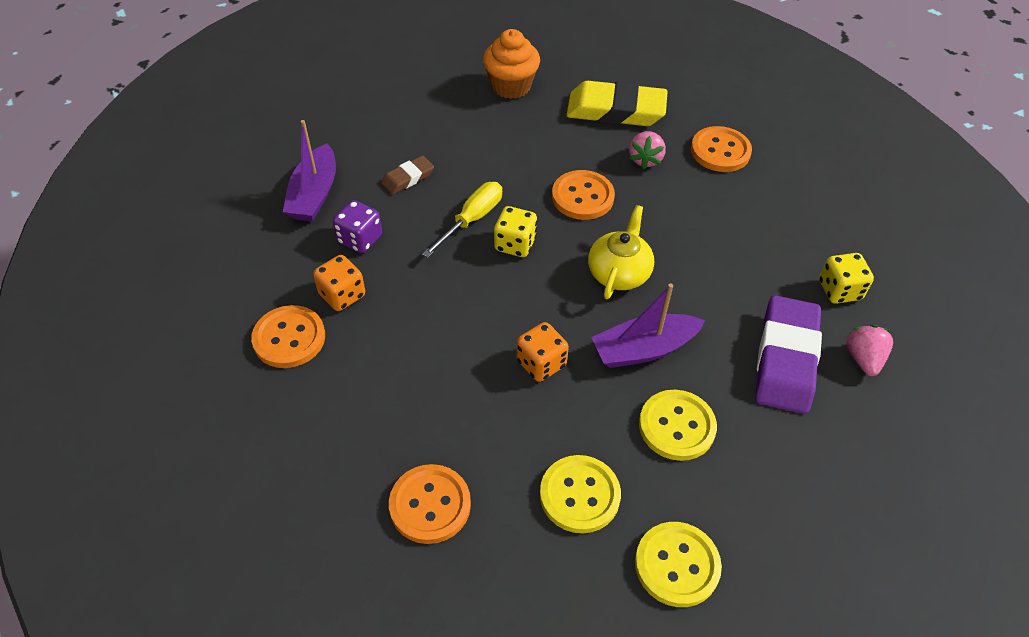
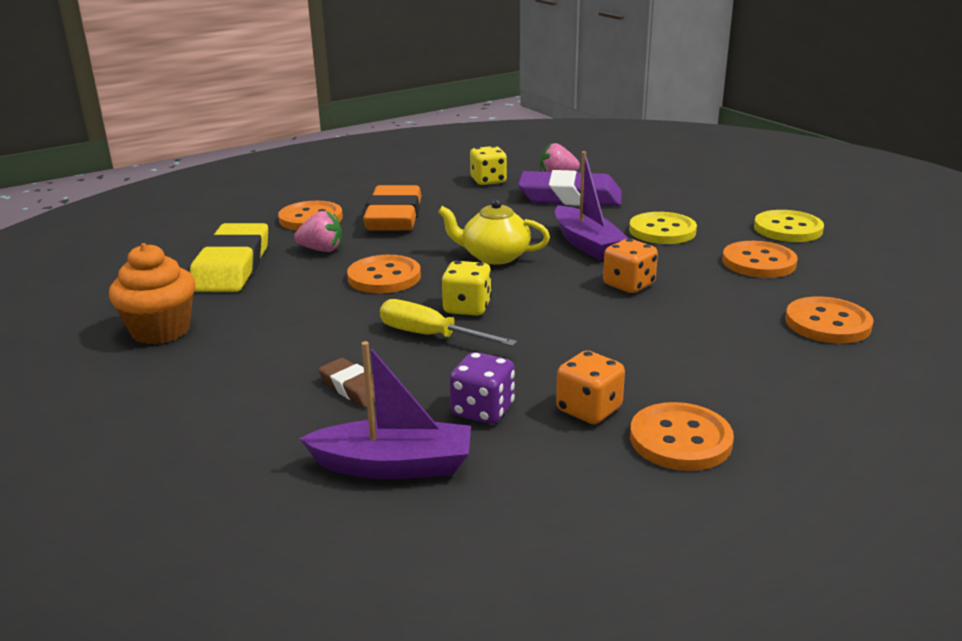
camera: 95 degrees left, 25 degrees down
(579, 495) = (758, 262): yellow button -> orange button
(724, 207) = (394, 217): none -> orange eraser

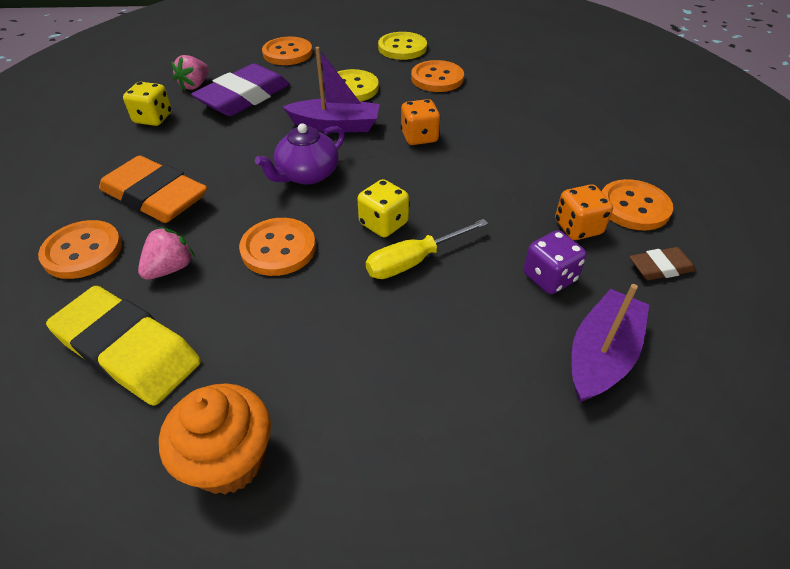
camera: 60 degrees left, 20 degrees up
(353, 388) = (468, 339): brown eraser -> brown eraser (660, 267)
(494, 256) = (307, 174): yellow teapot -> purple teapot
(827, 323) = (534, 95): orange button -> orange button (287, 53)

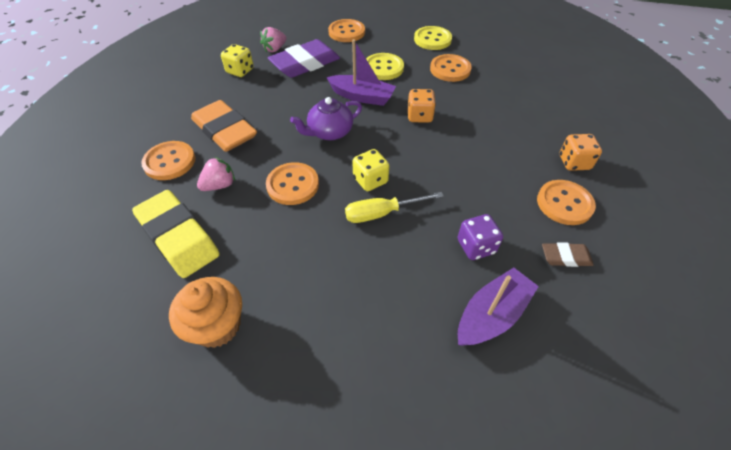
camera: 15 degrees right, 5 degrees up
(578, 228) = (513, 212): orange dice -> orange dice (574, 162)

